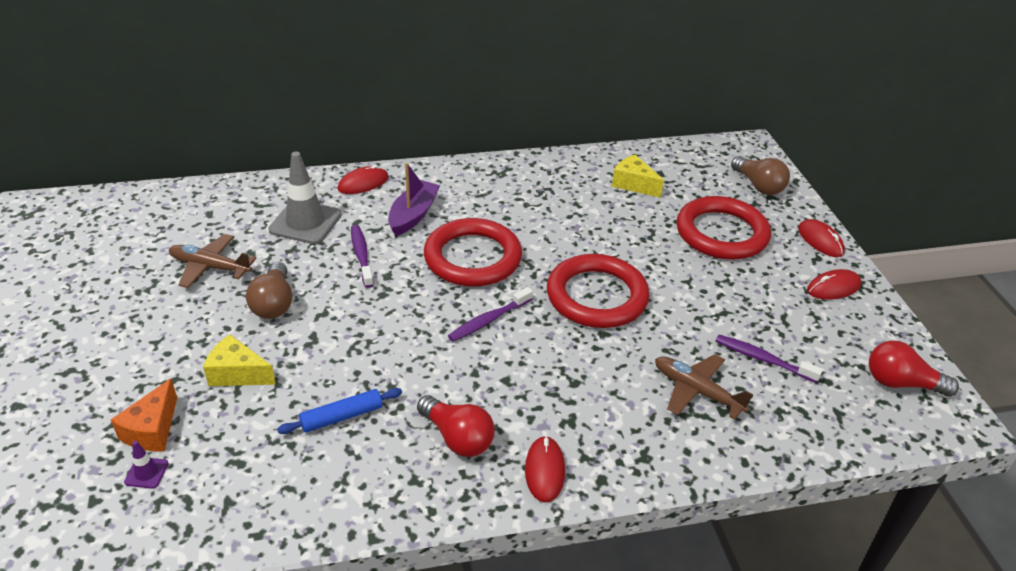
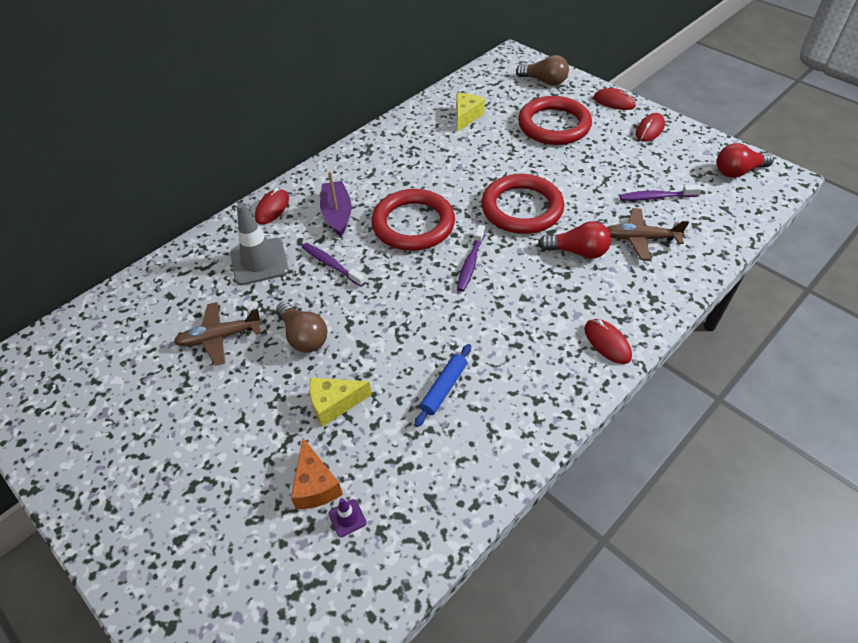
camera: 30 degrees left, 10 degrees up
(457, 437) = (533, 355): red light bulb -> red light bulb (577, 252)
(633, 184) = (466, 117): yellow cheese -> yellow cheese turned 105 degrees clockwise

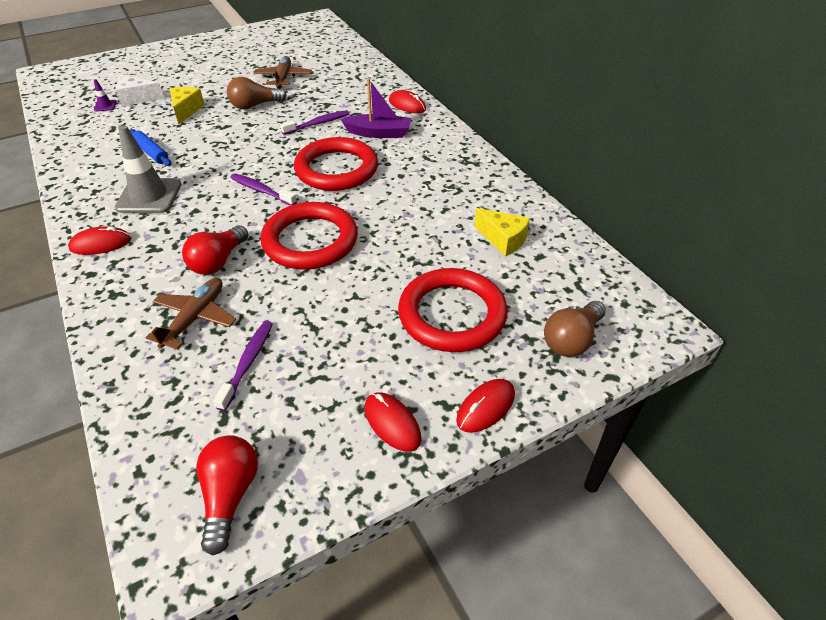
camera: 105 degrees right, 5 degrees down
(259, 262) = (346, 95): grey traffic cone -> grey traffic cone (149, 196)
(315, 485) = (137, 99): orange cheese -> white cheese

